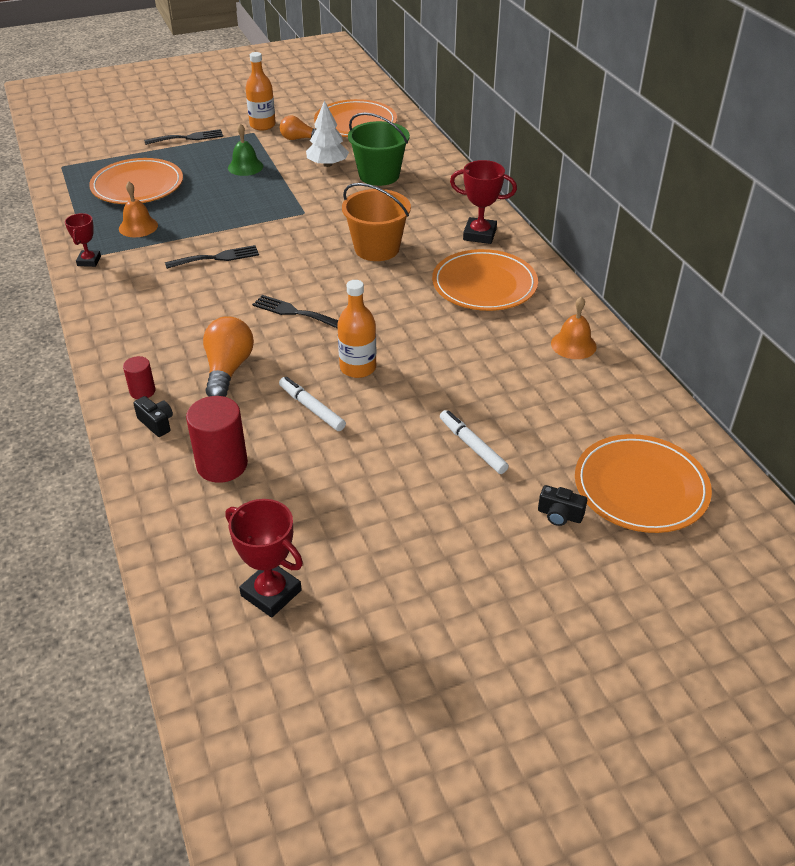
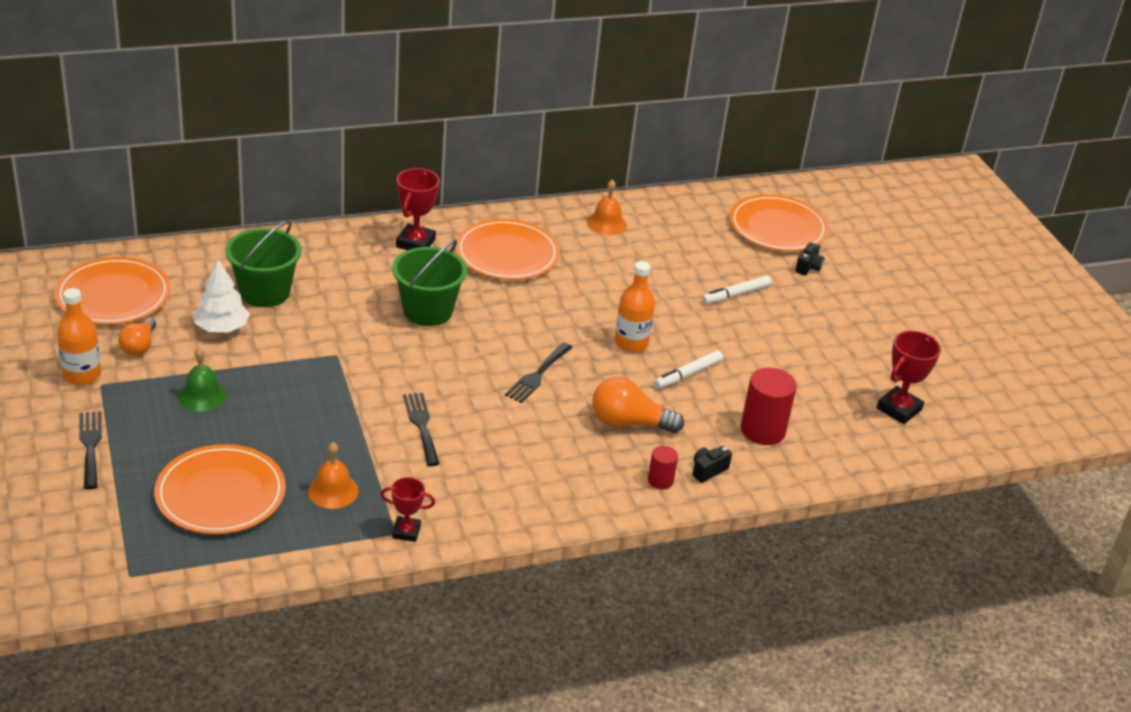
camera: 90 degrees left, 5 degrees down
(377, 248) = (427, 311): orange bucket -> green bucket

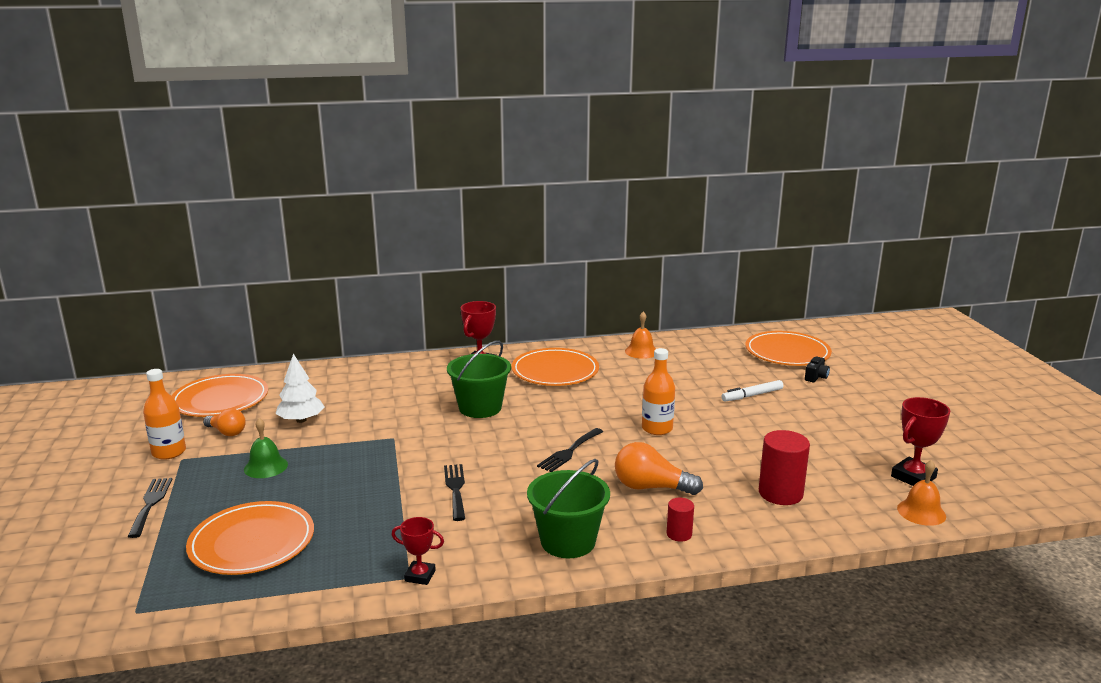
camera: 10 degrees right, 15 degrees down
(139, 346) = (227, 432): orange light bulb -> orange light bulb turned 75 degrees counterclockwise
(265, 292) = (346, 396): green bucket -> green bucket (568, 541)
(333, 491) = (358, 540): orange bell -> orange bell (921, 512)
(688, 374) = (708, 451): white marker -> none
(708, 470) = (727, 526): black camera -> none

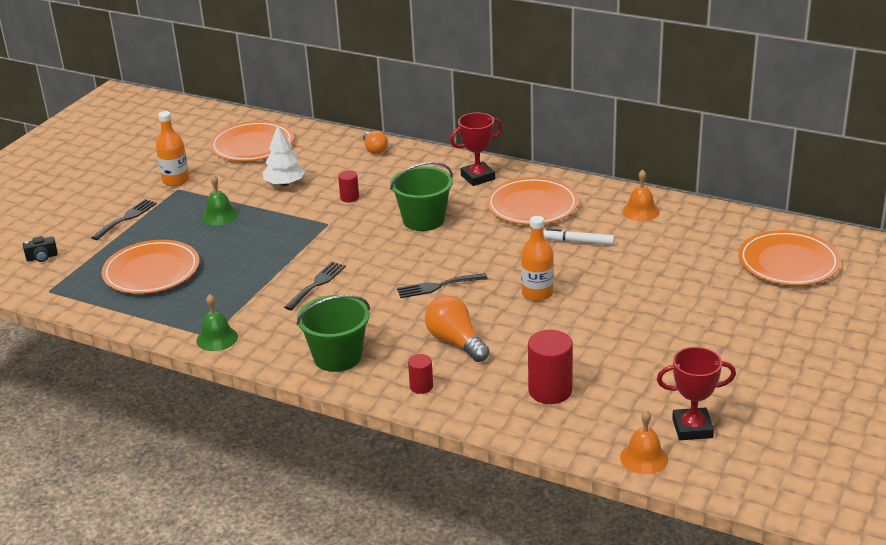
camera: 40 degrees right, 10 degrees up
(227, 432) = (226, 176): orange light bulb -> orange light bulb (374, 149)
(385, 412) = (349, 197): none -> red cylinder
(420, 576) = (217, 338): red trophy -> green bell
(752, 395) = (674, 294): white marker -> white marker (577, 242)
(816, 377) = (772, 299): black camera -> black camera (42, 257)

